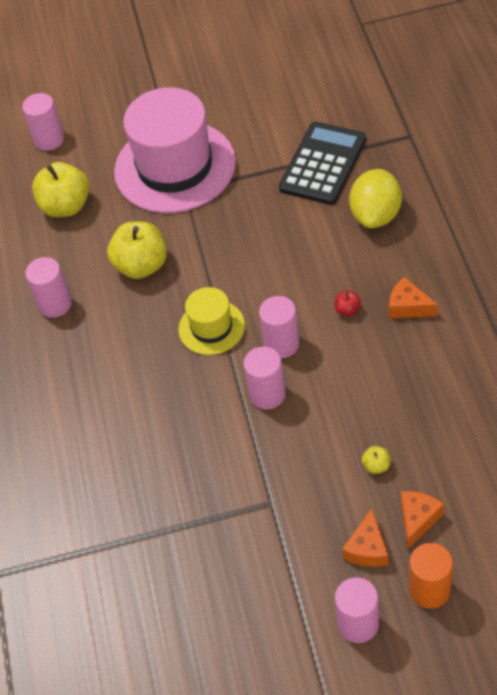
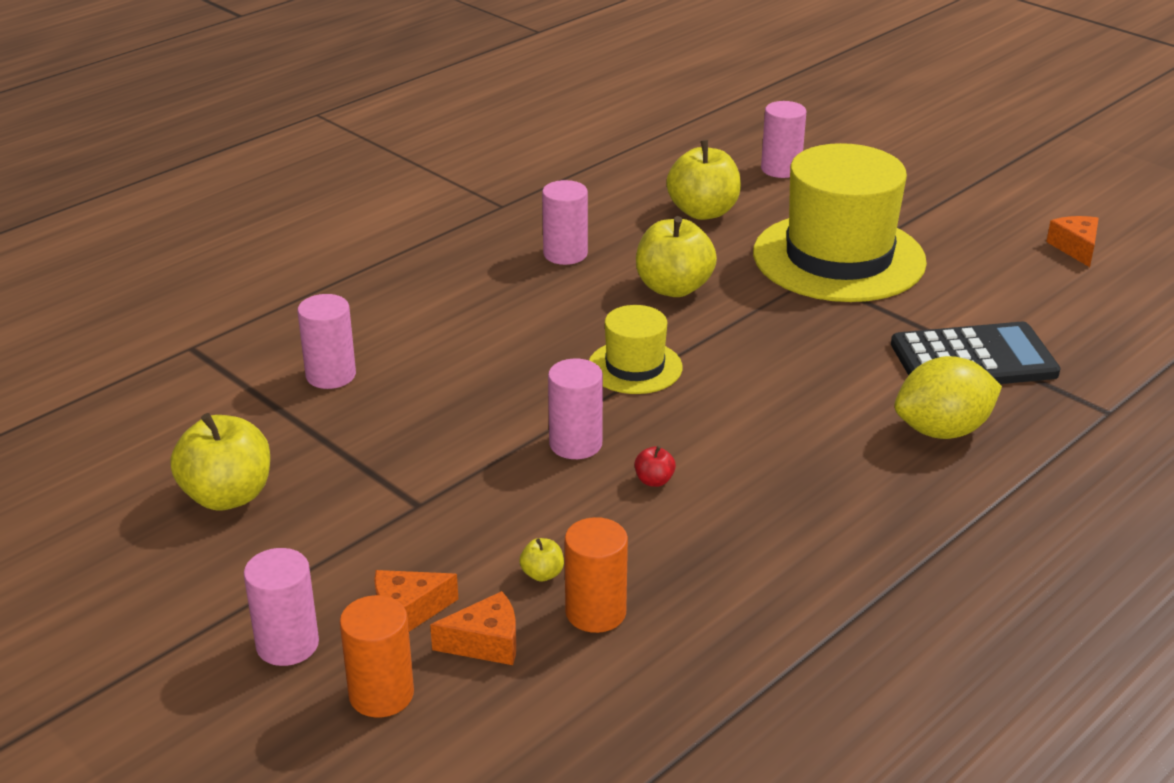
camera: 50 degrees right, 20 degrees down
(175, 167) = (838, 258): pink hat -> yellow hat
(190, 608) = (227, 496): none -> yellow apple
(281, 344) = (661, 428): pink cylinder -> pink cylinder (331, 375)
(347, 310) = (765, 461): red apple -> red apple (654, 481)
(408, 307) = (823, 512): orange cheese -> orange cheese (1075, 248)
(424, 454) = (595, 612): none -> orange cylinder

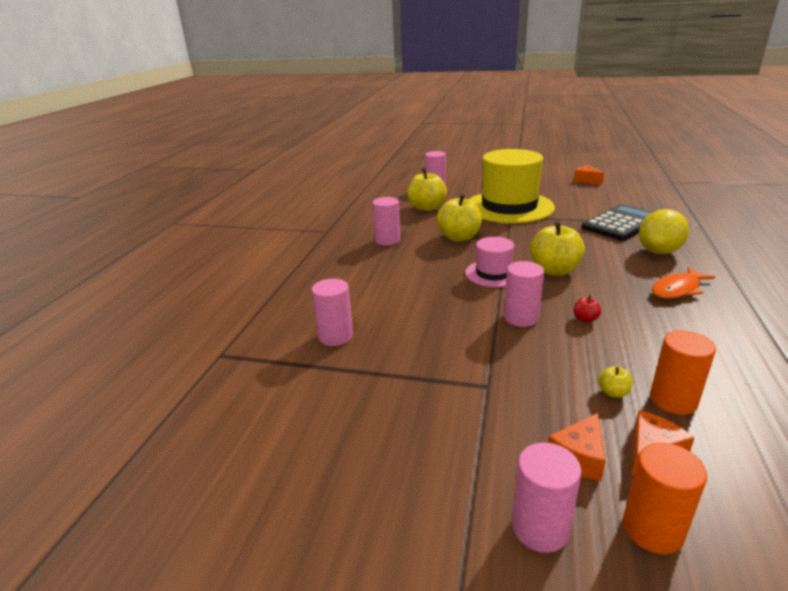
camera: 30 degrees left, 5 degrees down
(227, 496) = (358, 437): yellow apple -> yellow apple (554, 270)
(635, 367) = (493, 273): yellow hat -> pink hat
(856, 496) = (677, 289): none -> orange fish

